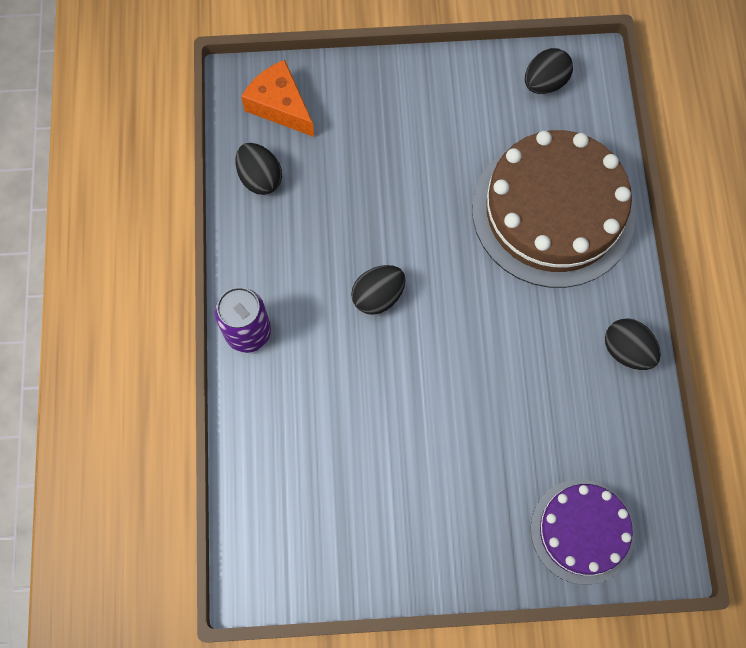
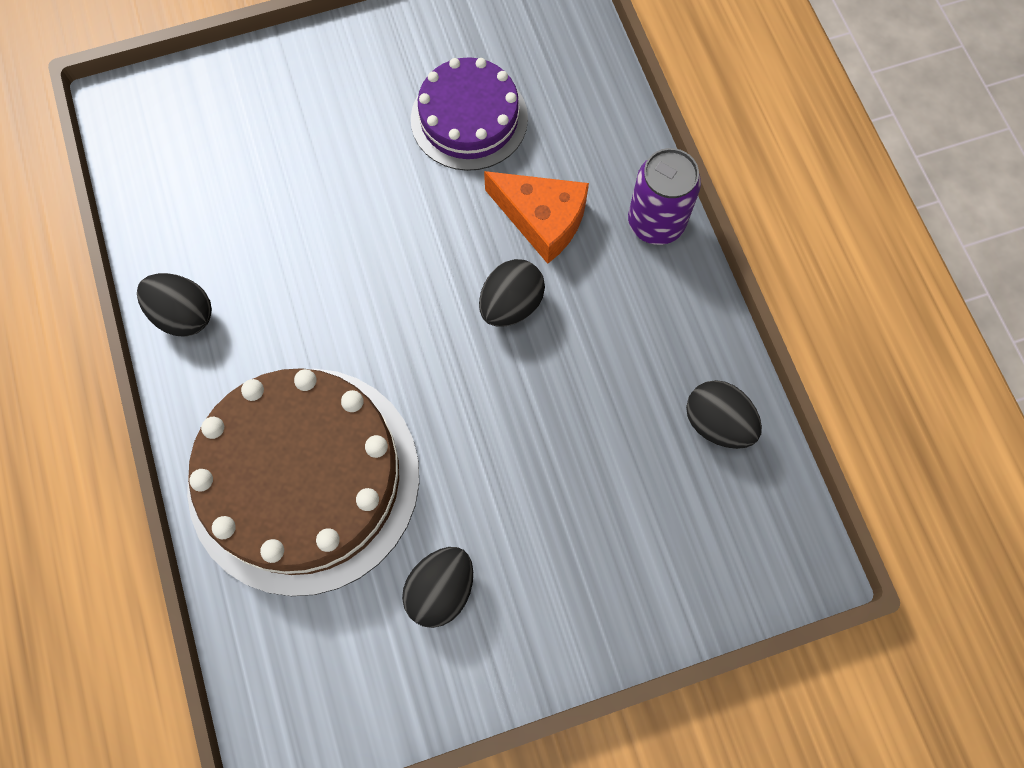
camera: 165 degrees right, 0 degrees up
(280, 105) = (732, 541): orange cheese -> orange cheese (542, 219)
(545, 83) = (348, 690): black egg -> black egg (441, 590)
(582, 531) = (217, 108): purple cake -> purple cake (469, 118)

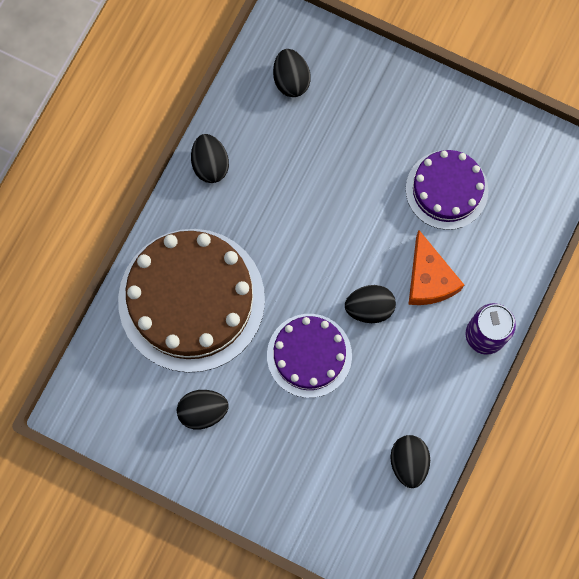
camera: 45 degrees right, 5 degrees up
(192, 153) = (291, 80): none -> black egg
(497, 413) = (309, 355): none -> purple cake

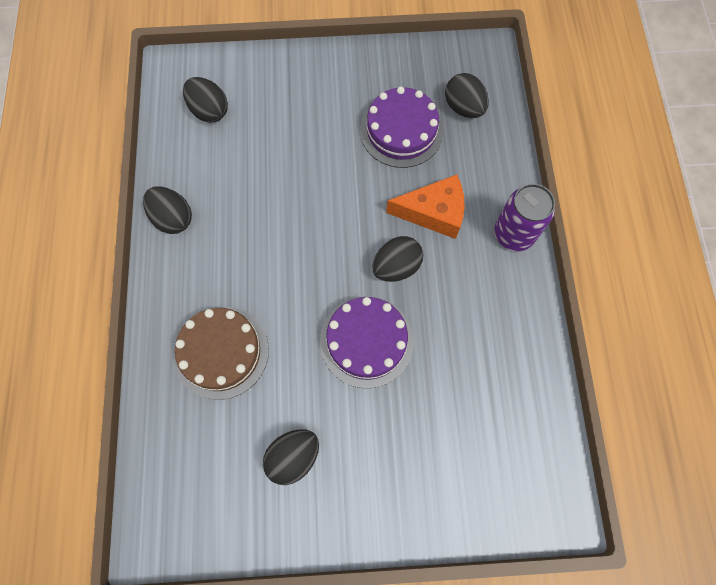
camera: 30 degrees left, 5 degrees down
(191, 300) = (221, 352): brown cake -> brown cake, size x0.58
(408, 462) = (521, 389): black egg -> black egg (463, 108)
(429, 279) = (433, 212): orange cheese -> orange cheese turned 45 degrees counterclockwise

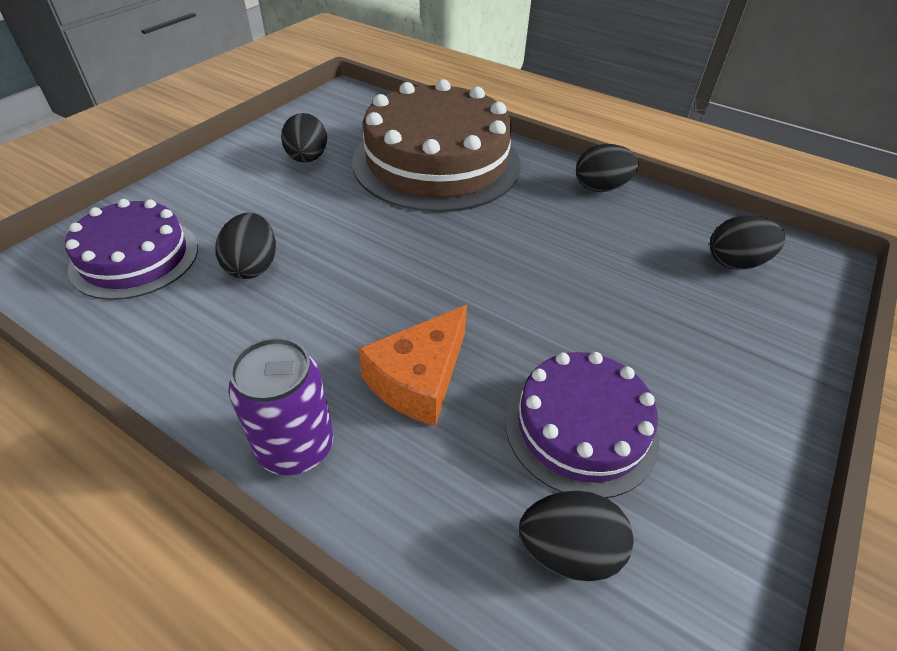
camera: 125 degrees right, 25 degrees down
(221, 352) = (436, 162): brown cake -> brown cake, size x1.74
(366, 341) = (340, 239): purple cake -> purple cake (135, 257)
(396, 267) = (388, 302): black egg -> black egg (253, 266)

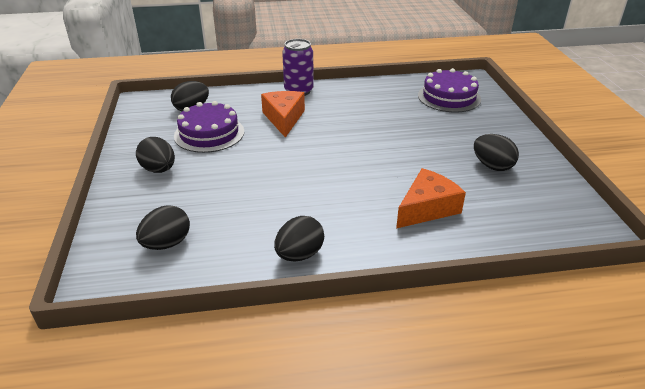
camera: 140 degrees right, 10 degrees down
(253, 266) = (404, 115): black egg -> black egg (159, 170)
(436, 162) = (427, 208): brown cake -> orange cheese

